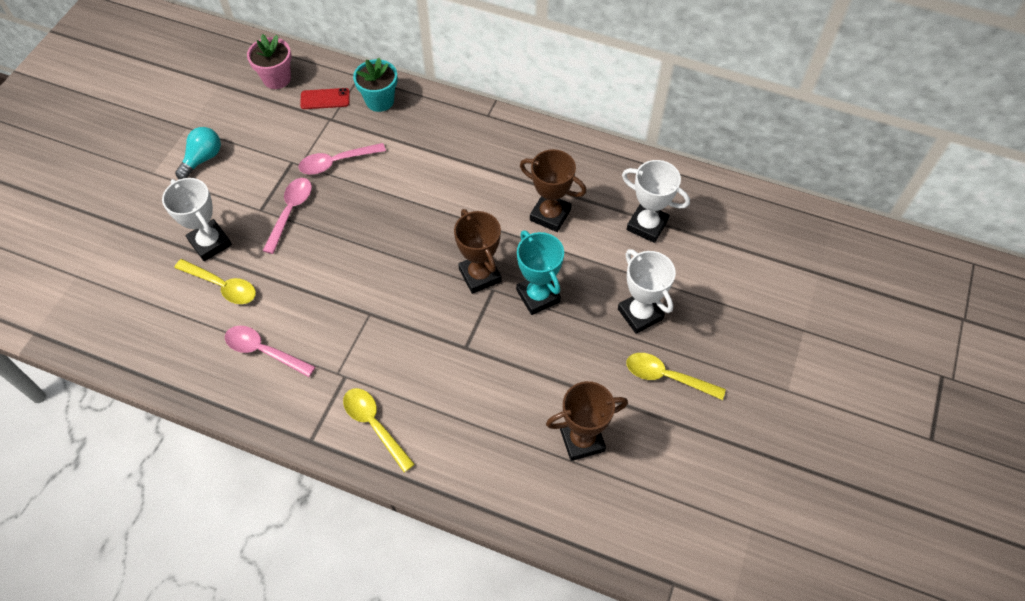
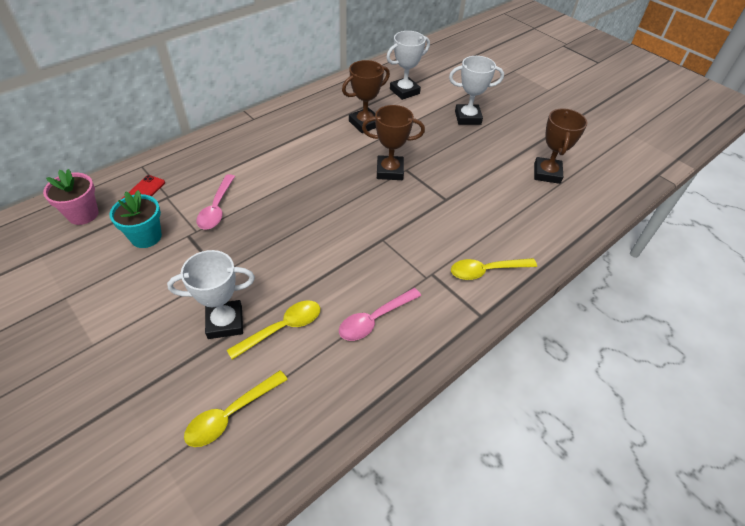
camera: 65 degrees left, 10 degrees down
(203, 159) = (118, 297): turquoise light bulb -> none
(290, 212) = (241, 254): pink spoon -> none
(380, 101) = (180, 163): turquoise flower pot -> turquoise flower pot (146, 237)
(538, 296) = (426, 152): turquoise trophy -> none
(667, 377) = (518, 125): yellow spoon -> yellow spoon (231, 414)

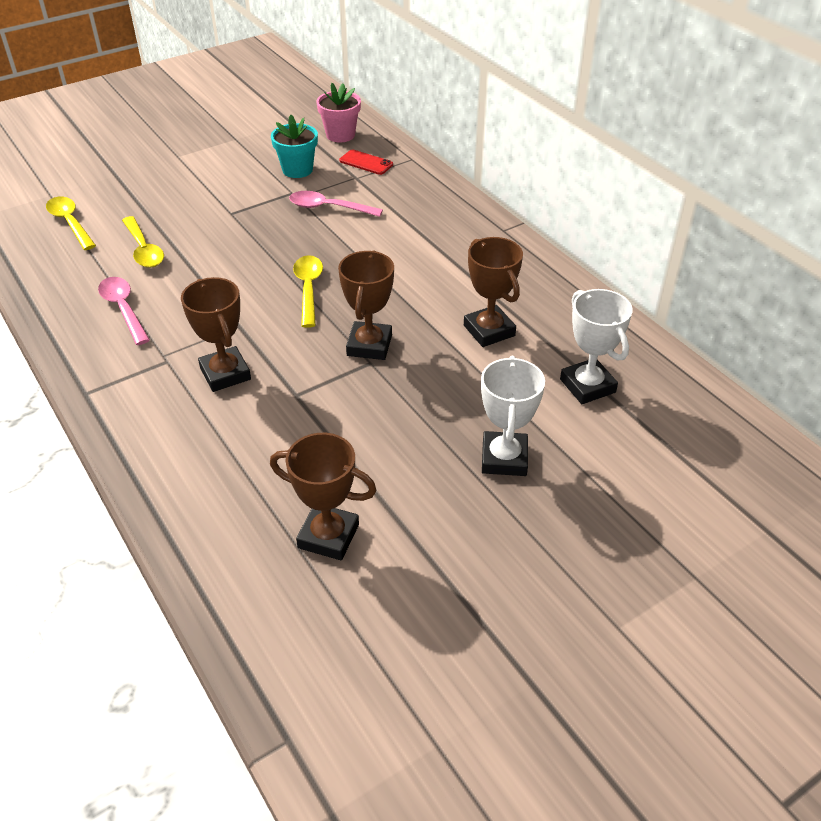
camera: 100 degrees right, 5 degrees down
(225, 322) = (167, 217): white trophy -> none
(436, 237) = (225, 373): none -> brown trophy
(486, 271) = (149, 411): yellow spoon -> yellow spoon (308, 289)

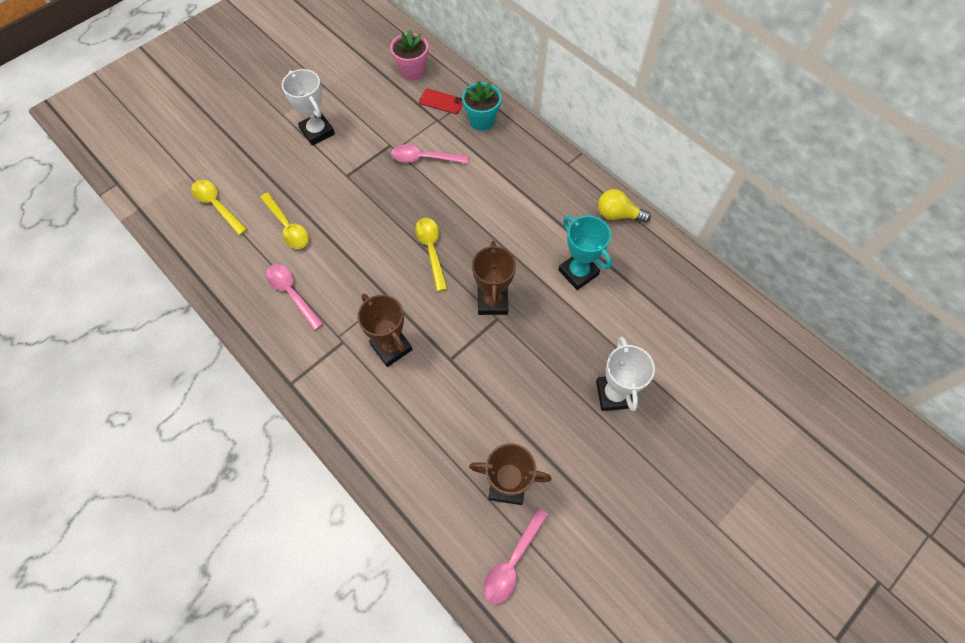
camera: 10 degrees left, 20 degrees up
(297, 170) = (387, 117): turquoise flower pot -> turquoise flower pot (481, 121)
(308, 624) = (512, 562): none -> pink spoon
(489, 330) = (578, 272): brown trophy -> turquoise trophy
(555, 282) = (618, 214): none -> yellow light bulb
(587, 386) = (659, 316): white trophy -> white trophy (317, 132)

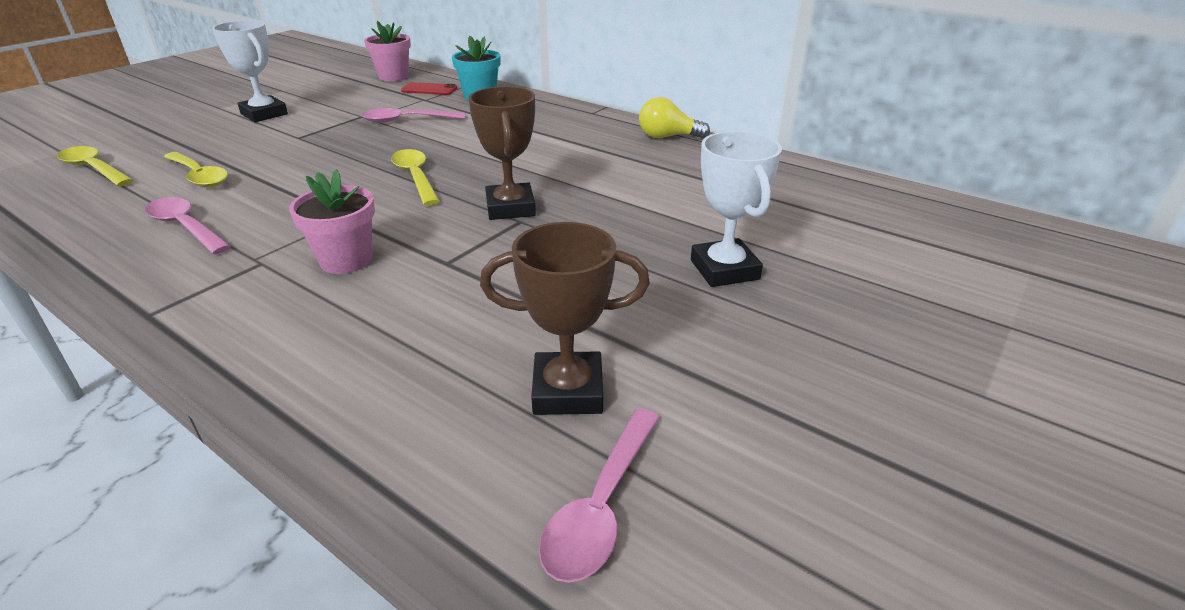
camera: 10 degrees left, 30 degrees down
(391, 347) = (346, 260): brown trophy -> pink flower pot
(578, 272) = (630, 177): turquoise trophy -> none

